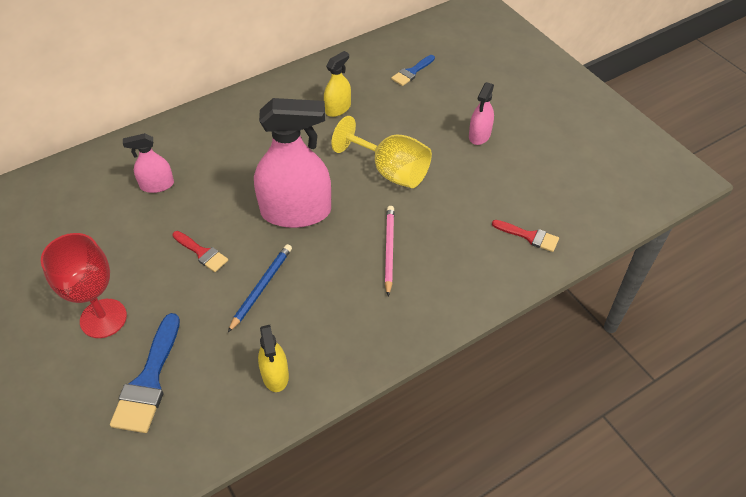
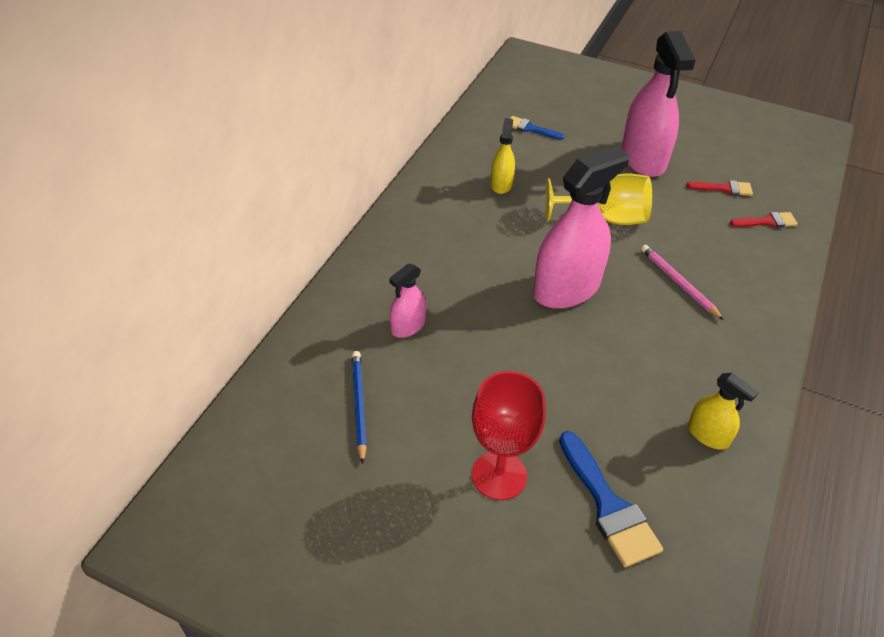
camera: 35 degrees left, 5 degrees down
(202, 253) = (524, 366): red brush -> red brush (724, 188)
(261, 288) = (612, 368): blue pencil -> blue pencil (359, 406)
(412, 72) = (530, 129): blue brush -> blue brush turned 105 degrees clockwise
(479, 135) = (643, 159): pink spray bottle -> pink spray bottle, size x2.02

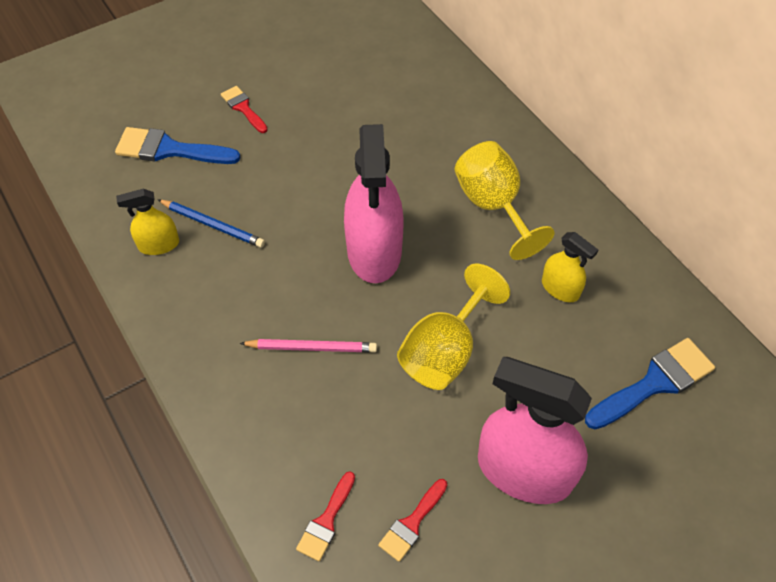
camera: 125 degrees right, 10 degrees up
(359, 406) = (360, 66): blue pencil -> blue pencil (212, 225)
(408, 326) = (414, 123): pink spray bottle -> none
(458, 241) = (493, 206): none -> yellow goblet
(499, 475) = (243, 108): red goblet -> red brush
(530, 129) = (654, 382): blue brush -> blue brush, size x1.71

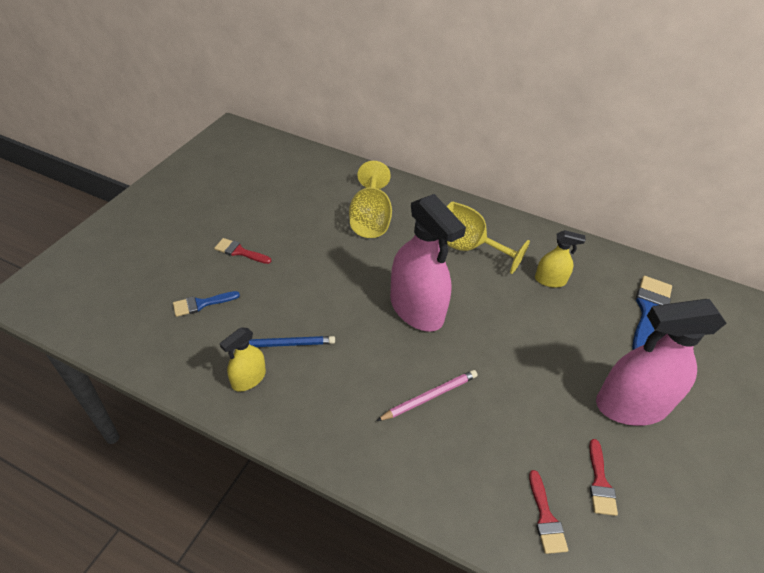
camera: 35 degrees left, 10 degrees down
(169, 149) = (201, 304): blue brush -> blue brush, size x0.58
(444, 351) = (518, 353): yellow goblet -> yellow goblet (370, 219)

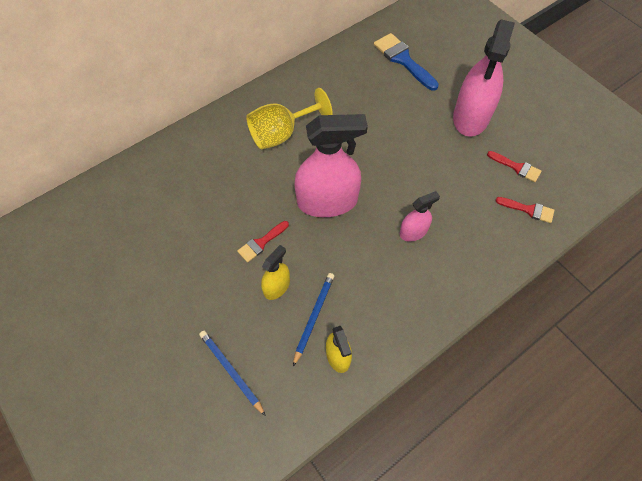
camera: 60 degrees left, 15 degrees up
(201, 304) = (231, 371): blue brush -> blue pencil
(239, 252) = (180, 316): red brush -> red brush (261, 243)
(370, 219) = (204, 189): yellow goblet -> none
(429, 397) = (413, 232): pink pencil -> pink spray bottle
(550, 280) = (345, 99): yellow spray bottle -> yellow spray bottle (276, 287)

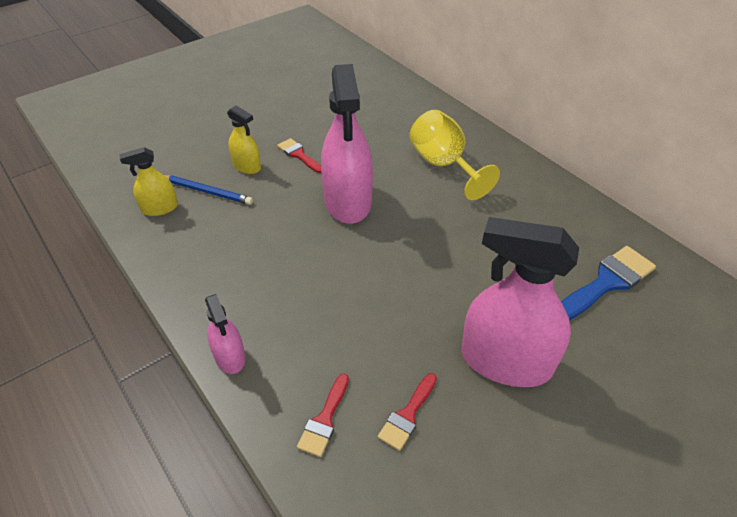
camera: 90 degrees right, 15 degrees down
(231, 371) = (169, 142): blue pencil -> none
(413, 232) = (299, 276): pink spray bottle -> pink spray bottle (230, 357)

